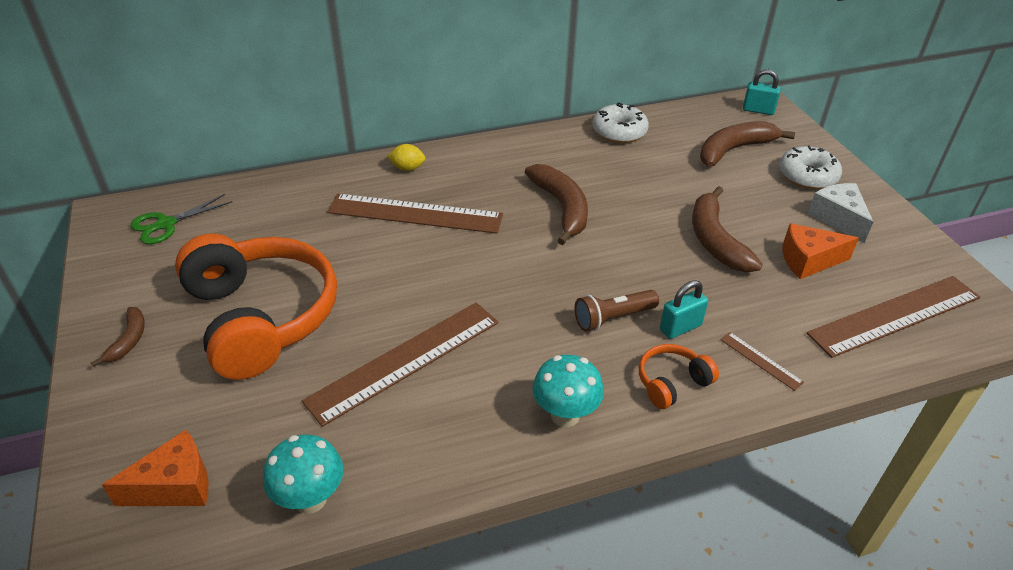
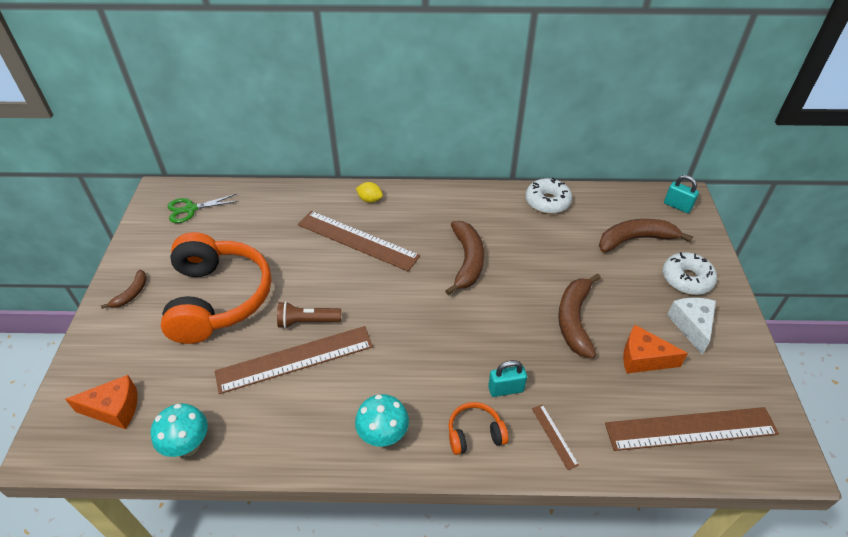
camera: 20 degrees right, 5 degrees up
(613, 318) = (458, 366): brown flashlight -> brown flashlight (307, 322)

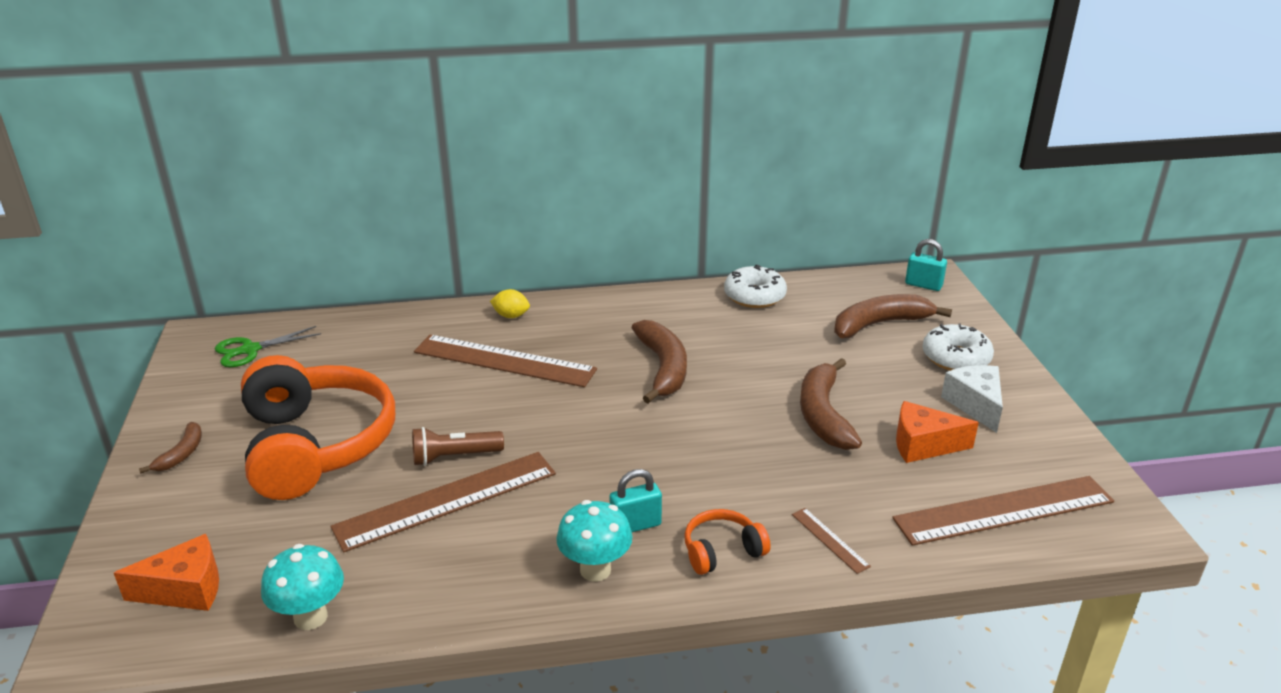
camera: 10 degrees left, 15 degrees down
(505, 389) = (751, 498): turquoise padlock -> turquoise padlock (635, 525)

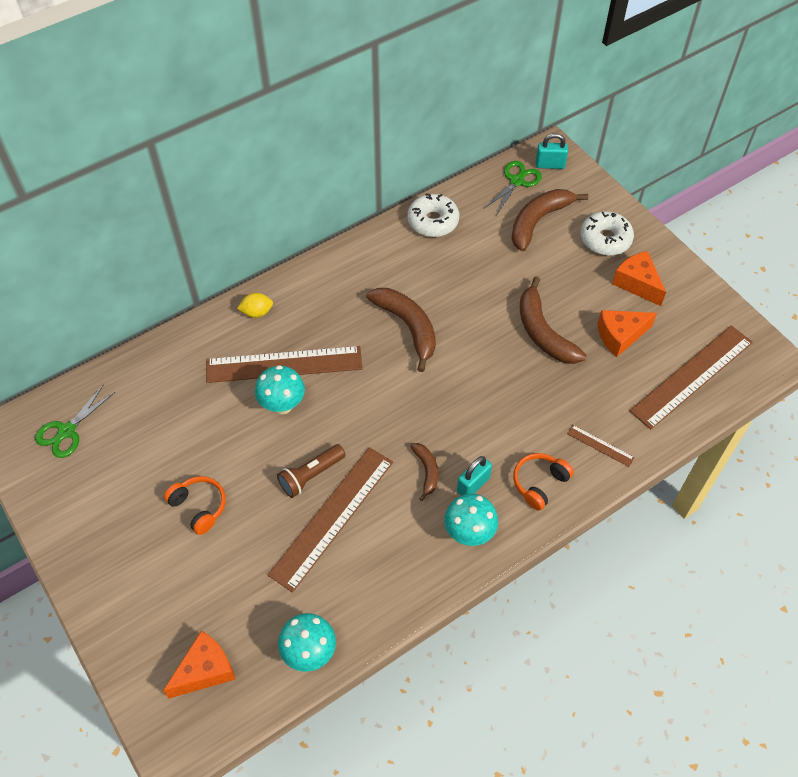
camera: 25 degrees left, 25 degrees up
(182, 454) = (100, 557): brown banana -> brown banana (426, 471)
(315, 445) = (199, 507): orange headphones -> orange headphones, size x0.43
(475, 391) = (282, 405): none -> turquoise mushroom
(874, 288) = (516, 181): none -> green scissors
(975, 405) = (637, 283): white cheese -> orange cheese

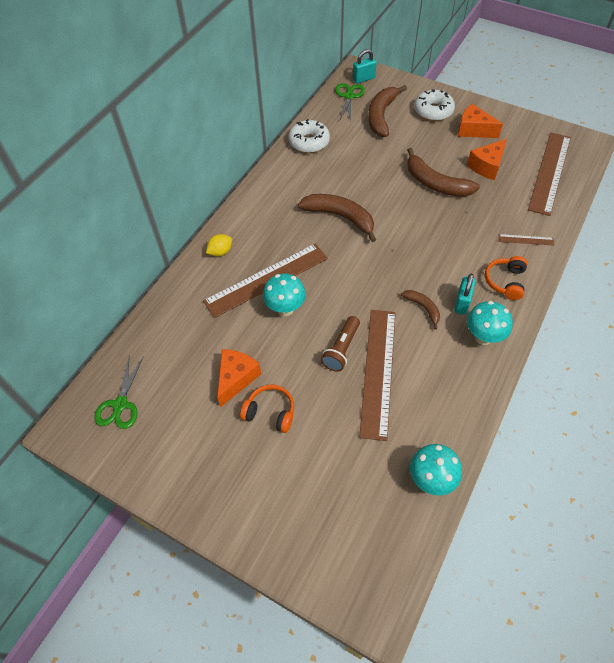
camera: 25 degrees left, 0 degrees up
(205, 670) = (360, 535): orange cheese -> orange cheese (236, 378)

